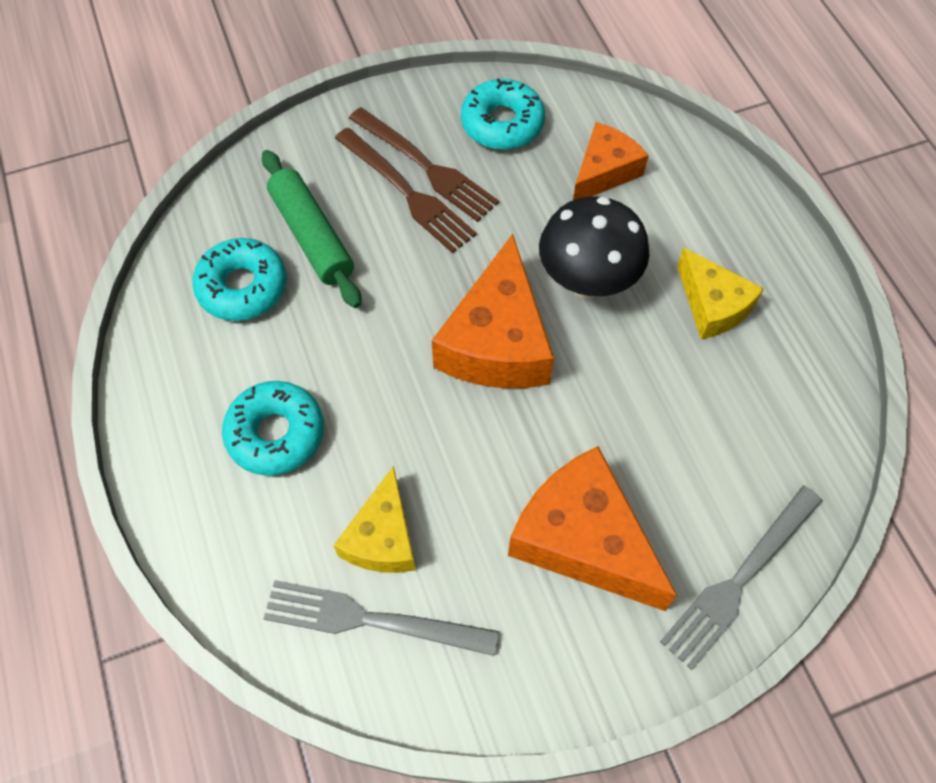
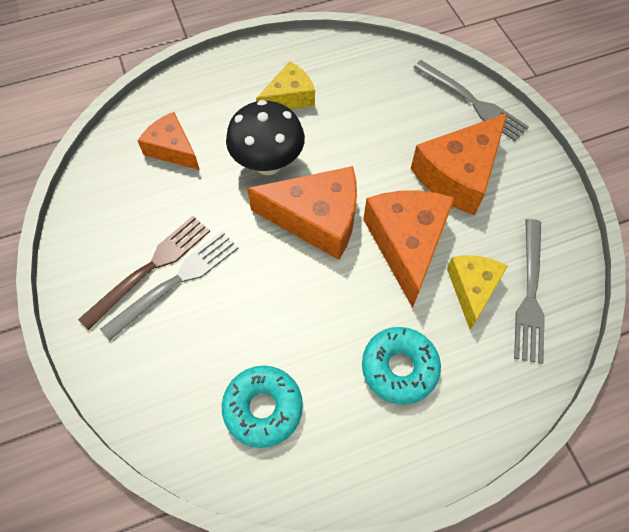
camera: 90 degrees left, 0 degrees up
(311, 236) = (214, 354): green rolling pin -> none
(382, 537) = (472, 289): yellow cheese -> yellow cheese turned 90 degrees counterclockwise
(407, 193) = (176, 281): brown fork -> grey fork
(456, 454) = (406, 244): none -> orange cheese
(502, 123) = (114, 213): turquoise donut -> none

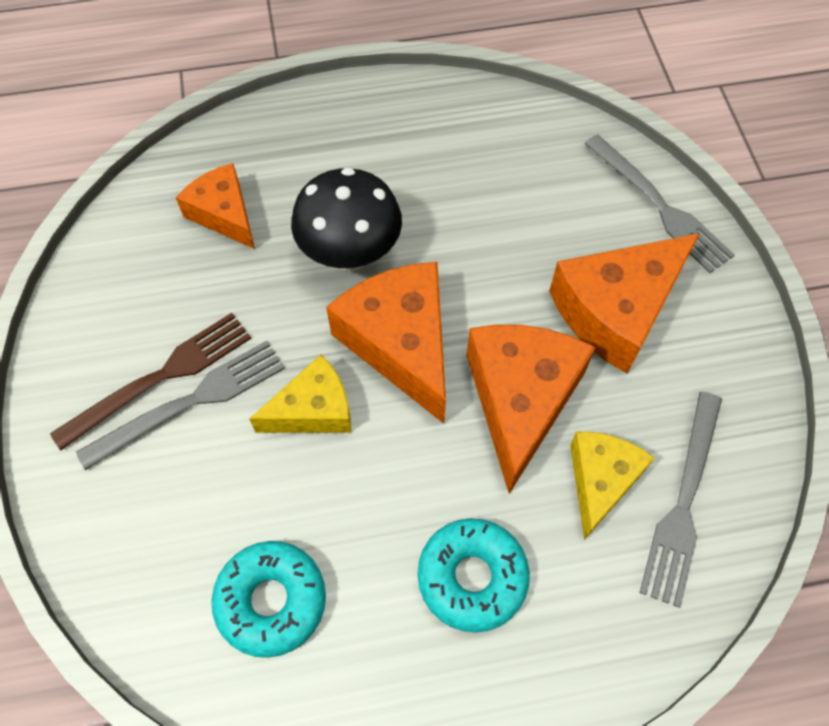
camera: 10 degrees right, 0 degrees up
(289, 97) = (399, 163): yellow cheese -> yellow cheese (313, 410)
(316, 219) = (401, 344): orange cheese -> orange cheese turned 135 degrees counterclockwise

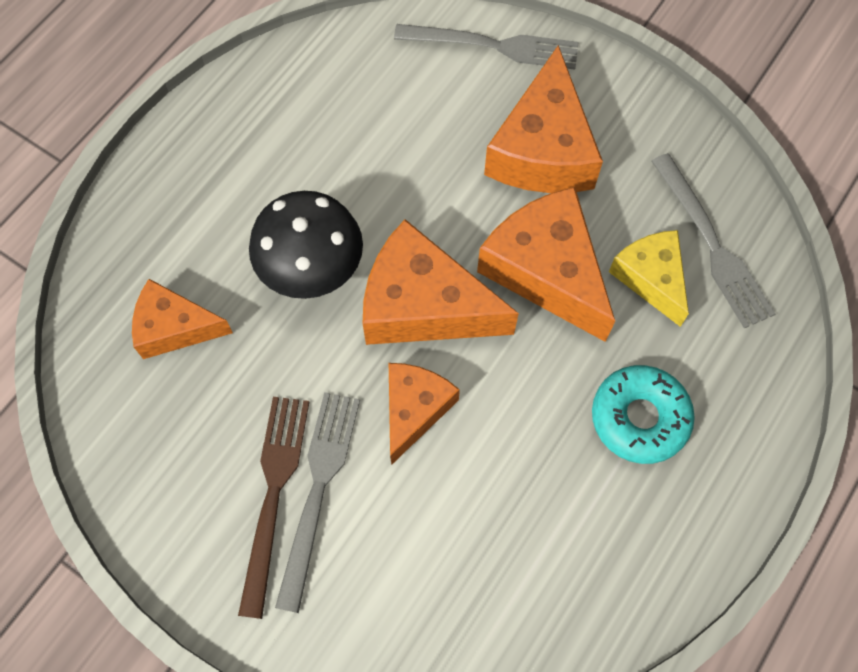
camera: 45 degrees left, 5 degrees up
(271, 601) = (532, 563): turquoise donut -> none
(313, 410) = (414, 410): yellow cheese -> orange cheese

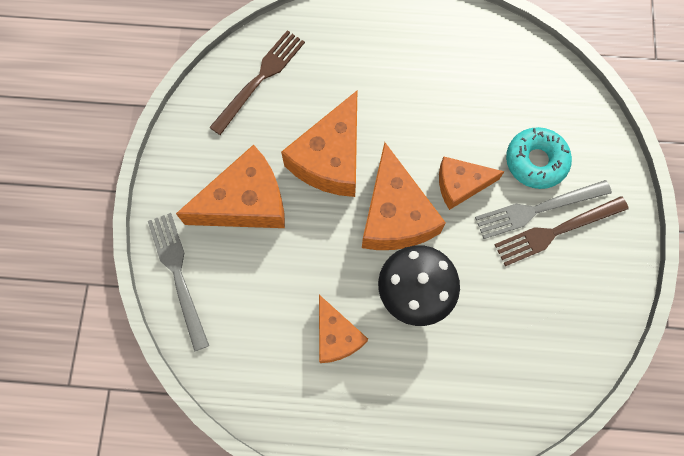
camera: 120 degrees left, 5 degrees up
(175, 327) = (502, 354): orange cheese -> orange cheese (336, 336)
(639, 418) = (390, 70): turquoise donut -> turquoise donut (536, 161)
(651, 278) = (301, 101): yellow cheese -> none
(712, 245) = (260, 79): grey fork -> brown fork

